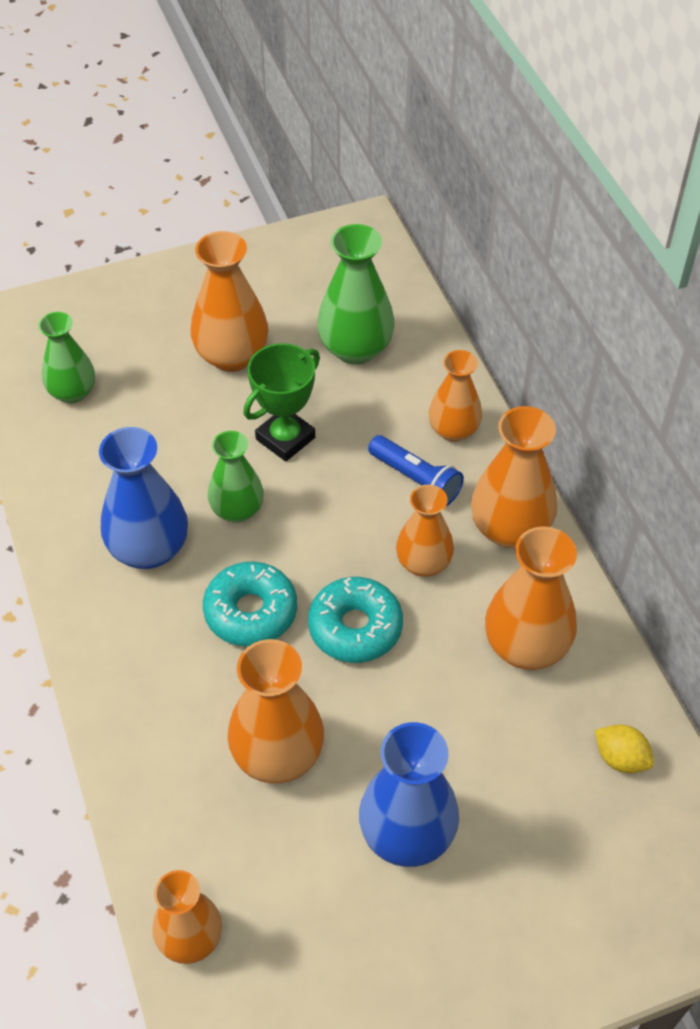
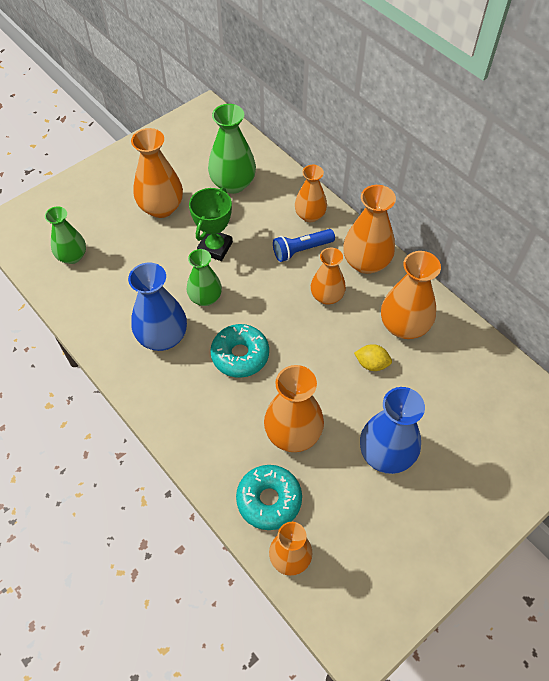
camera: 20 degrees left, 5 degrees up
(355, 627) = (304, 345): turquoise donut -> turquoise donut (269, 500)
(416, 480) = (301, 250): blue flashlight -> blue flashlight turned 135 degrees clockwise
(620, 758) = (481, 372): yellow lemon -> yellow lemon (371, 364)

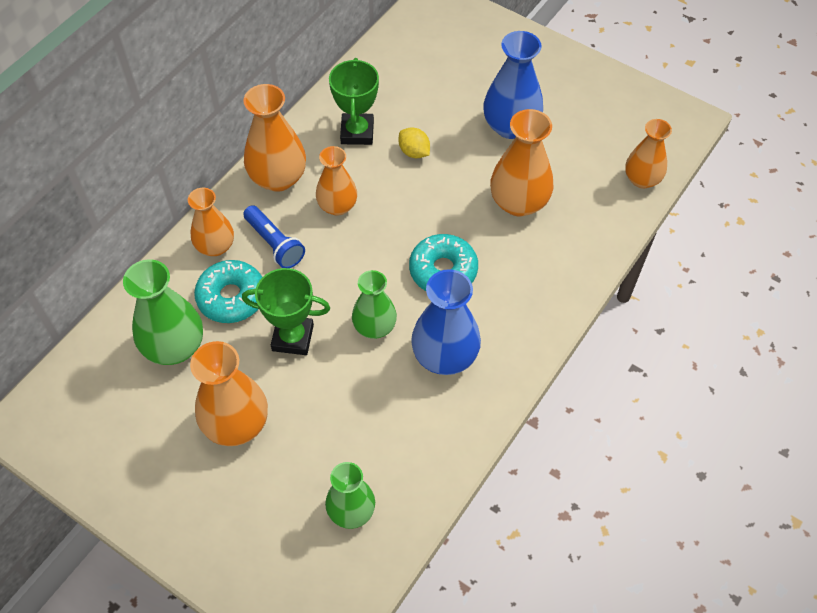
camera: 105 degrees left, 0 degrees up
(269, 500) = (596, 207): turquoise donut -> turquoise donut (231, 297)
(371, 364) = (414, 152): yellow lemon -> yellow lemon turned 45 degrees counterclockwise
(404, 326) = (357, 132): orange vase -> green trophy

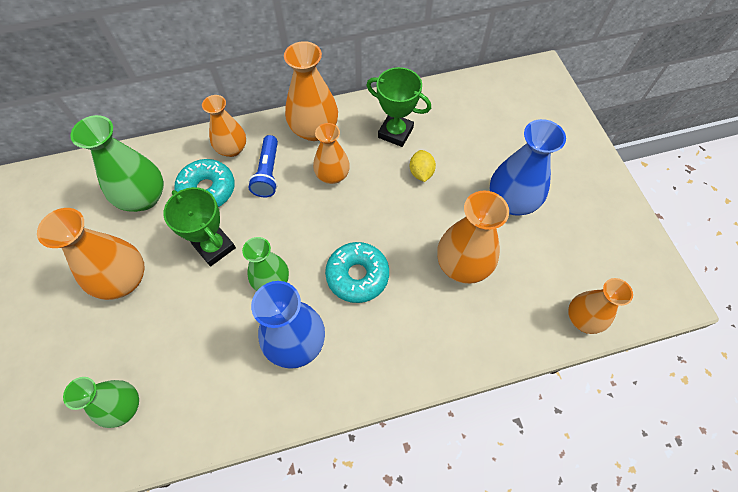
camera: 40 degrees right, 5 degrees up
(357, 132) = (395, 133): green trophy -> green trophy turned 75 degrees clockwise

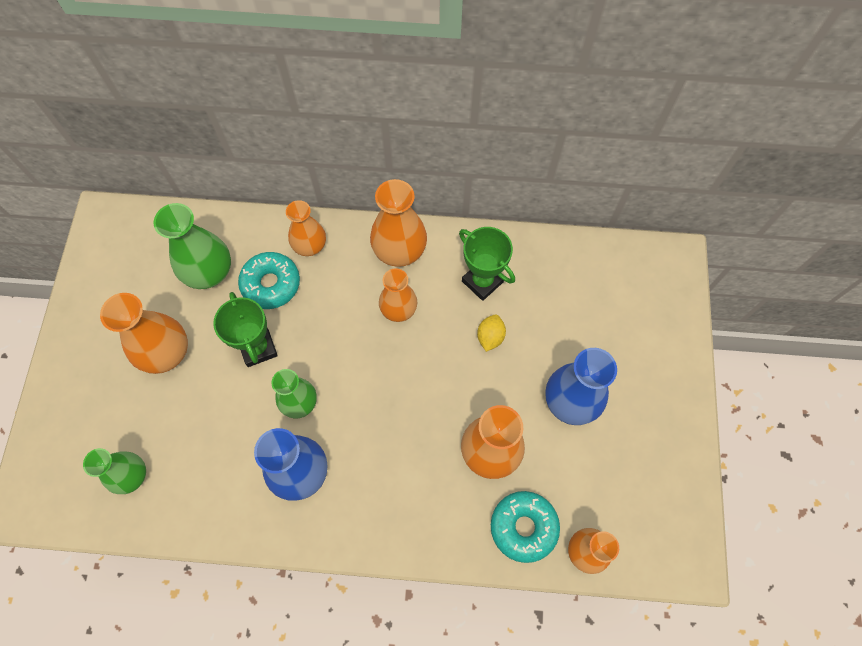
camera: 20 degrees right, 5 degrees up
(268, 173) = (335, 285): blue flashlight -> none
(357, 276) = (382, 426): turquoise donut -> turquoise donut (523, 527)

